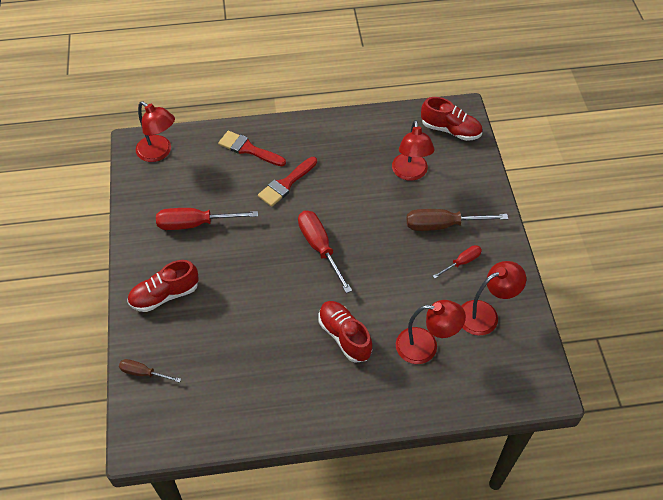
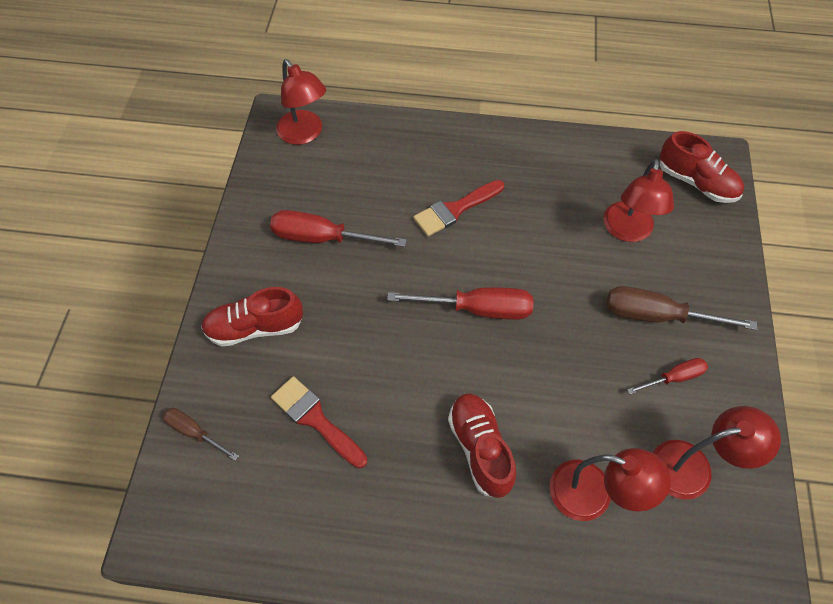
camera: 15 degrees right, 5 degrees up
(248, 149) = (418, 153): red brush -> red brush (315, 419)
(319, 248) = (477, 309): red screwdriver -> red screwdriver turned 105 degrees clockwise

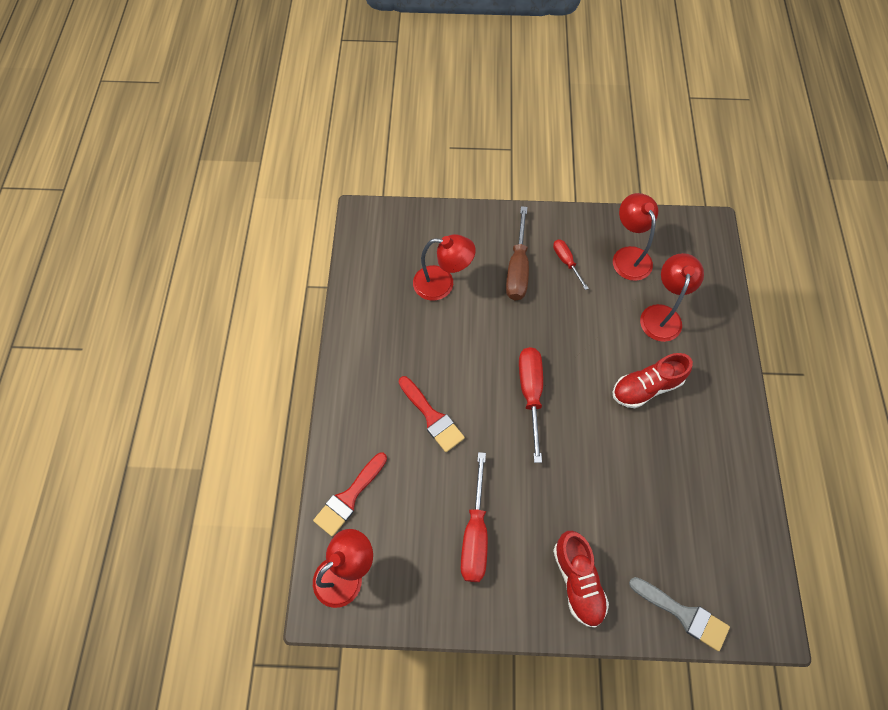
camera: 95 degrees left, 5 degrees up
(194, 432) = (683, 614): brown screwdriver -> grey brush
(315, 419) = (650, 512): red brush -> red brush (349, 497)
(696, 182) = (389, 233): red shoe -> none

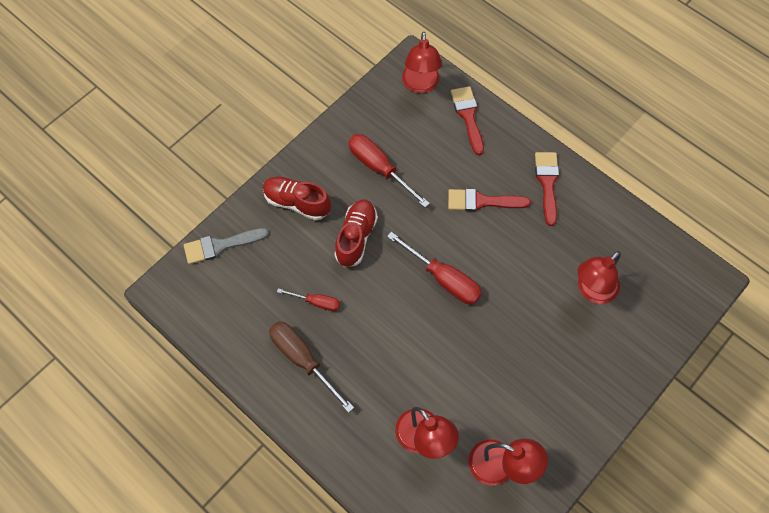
camera: 130 degrees right, 0 degrees up
(369, 378) = (547, 183): none -> red brush
(517, 268) = (561, 361): brown screwdriver -> brown screwdriver (302, 360)
(566, 262) = (537, 406): red screwdriver -> red screwdriver (316, 302)
(646, 387) = (377, 365): red shoe -> red shoe (356, 237)

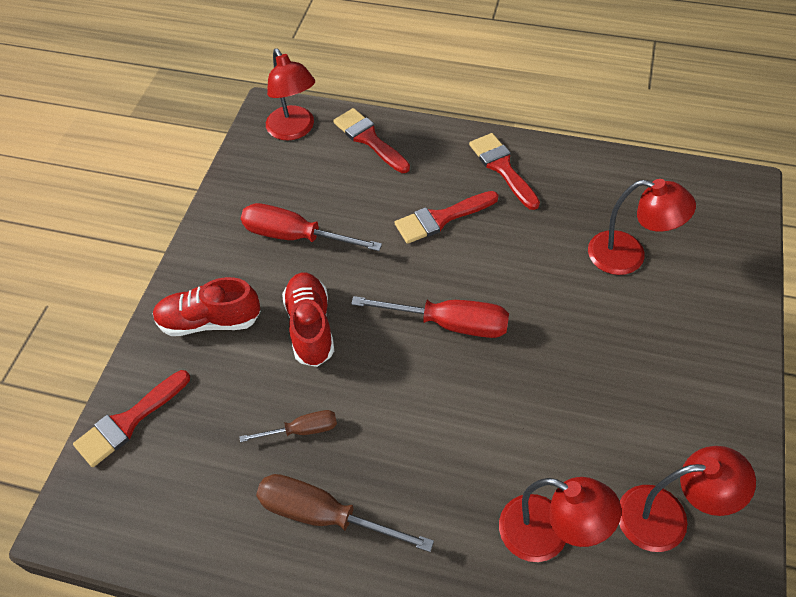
camera: 25 degrees left, 10 degrees down
(220, 246) = (129, 421): grey brush -> red brush
(316, 302) = (302, 430): red screwdriver -> brown screwdriver
(592, 291) = (628, 256): red lamp -> red lamp turned 90 degrees counterclockwise

